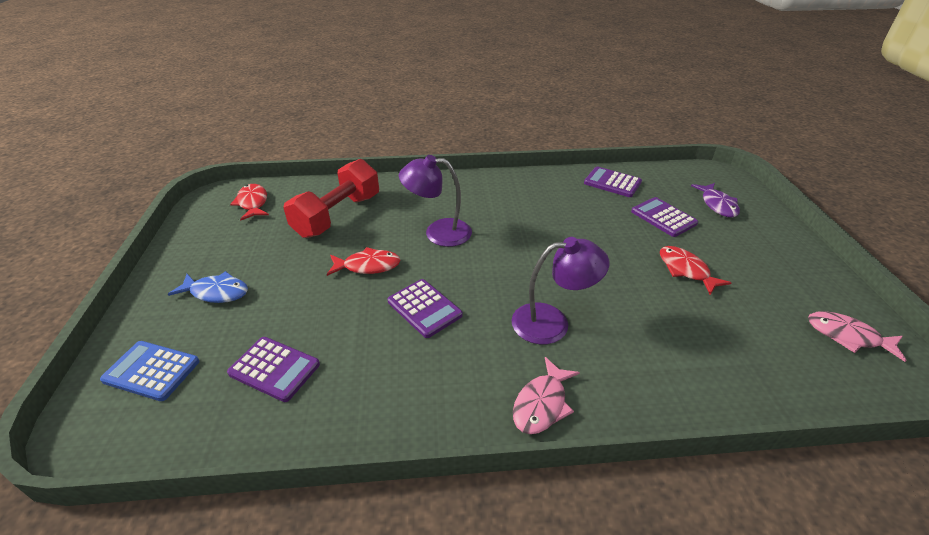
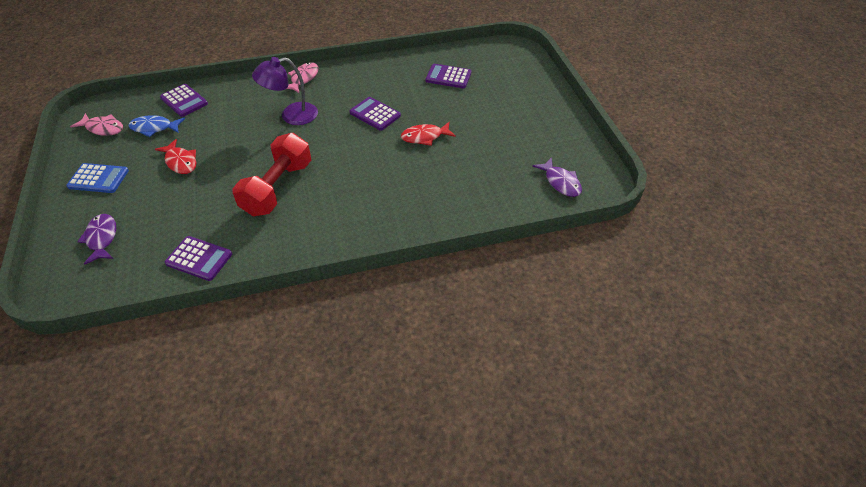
camera: 170 degrees right, 10 degrees up
(151, 371) = (512, 69): blue calculator -> blue calculator (98, 178)
(216, 292) = (517, 108): blue fish -> blue fish (154, 128)
(253, 203) = (560, 182): red fish -> purple fish
(337, 215) = (474, 178): red dumbbell -> red dumbbell (278, 188)
(438, 232) = (379, 172): purple lamp -> none
(663, 217) = (168, 214): purple calculator -> purple calculator (184, 101)

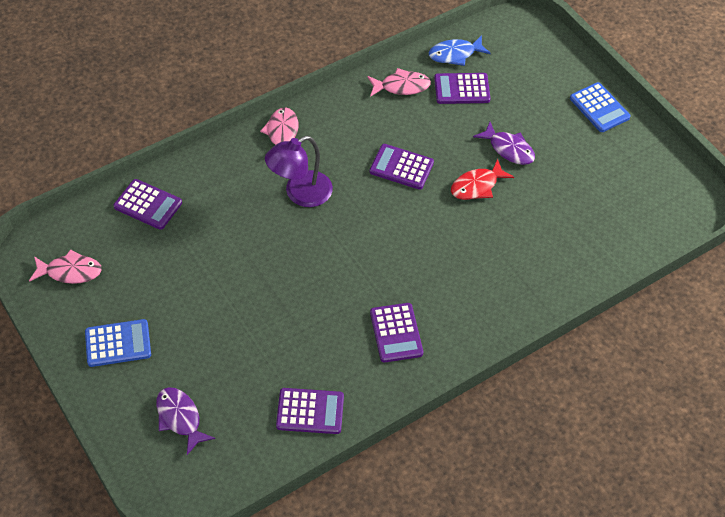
camera: 20 degrees left, 5 degrees up
(154, 128) = (137, 255): blue fish -> blue fish (455, 54)
(181, 162) = (204, 294): red fish -> none
(278, 188) = (344, 299): red dumbbell -> none
(302, 220) = (396, 333): none -> purple calculator
(405, 67) = (401, 86): none -> pink fish
(548, 107) = (599, 108): none -> blue calculator
(560, 182) = (654, 210): purple fish -> purple fish (508, 149)

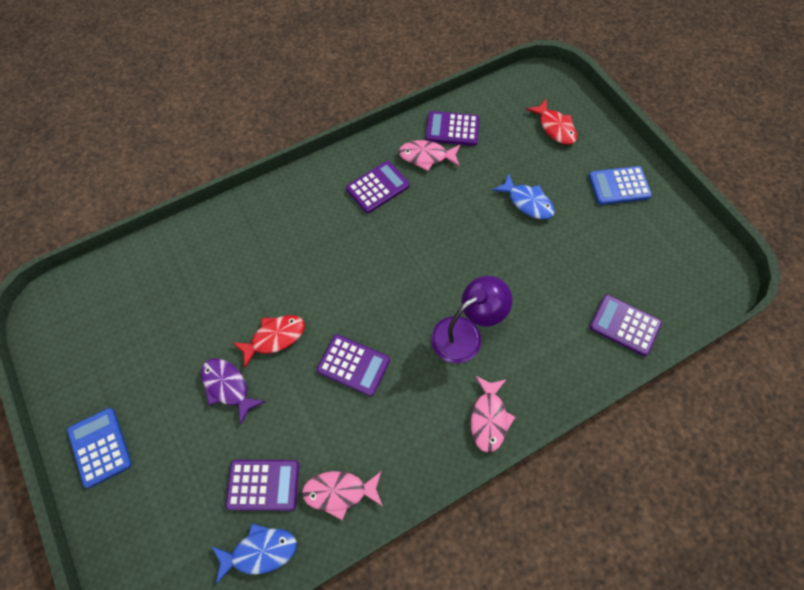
camera: 175 degrees left, 10 degrees up
(70, 271) = (682, 253): pink fish -> pink fish (426, 156)
(180, 418) = (555, 127): purple fish -> red fish
(227, 321) = (527, 202): none -> blue fish
(396, 333) = (377, 187): purple calculator -> purple calculator turned 60 degrees clockwise

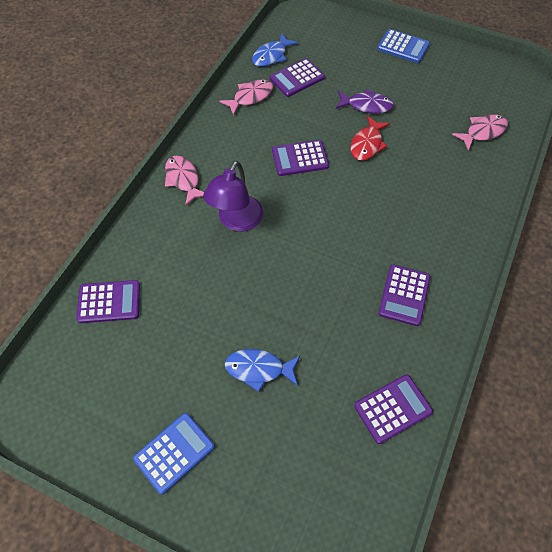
camera: 145 degrees right, 5 degrees down
(426, 156) = (390, 357): pink fish -> pink fish (483, 132)
(555, 127) = (286, 491): red fish -> none

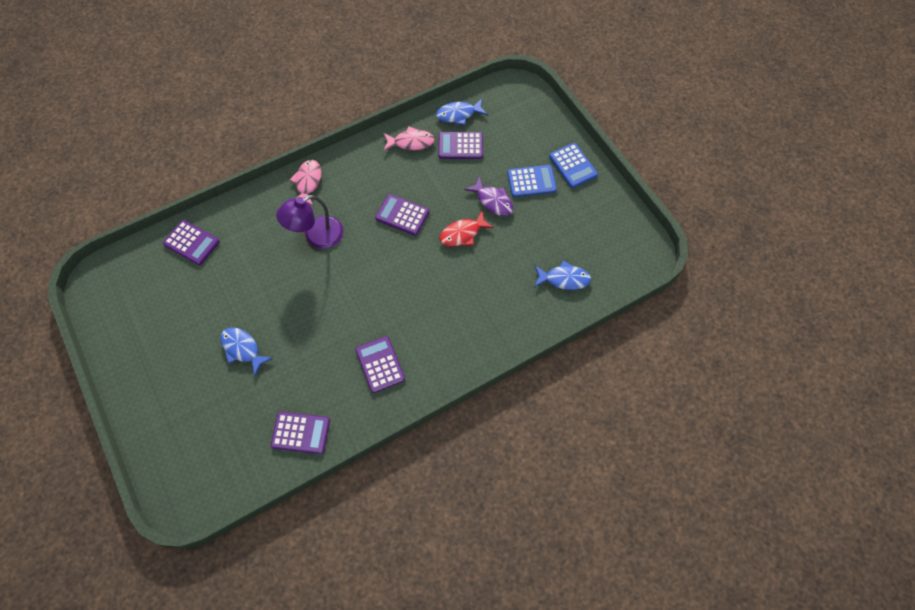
camera: 35 degrees right, 5 degrees up
(174, 452) = (152, 366): blue calculator -> blue calculator (531, 181)
(404, 295) = (380, 364): purple calculator -> purple calculator turned 105 degrees clockwise
(483, 132) = (564, 279): pink fish -> blue fish

